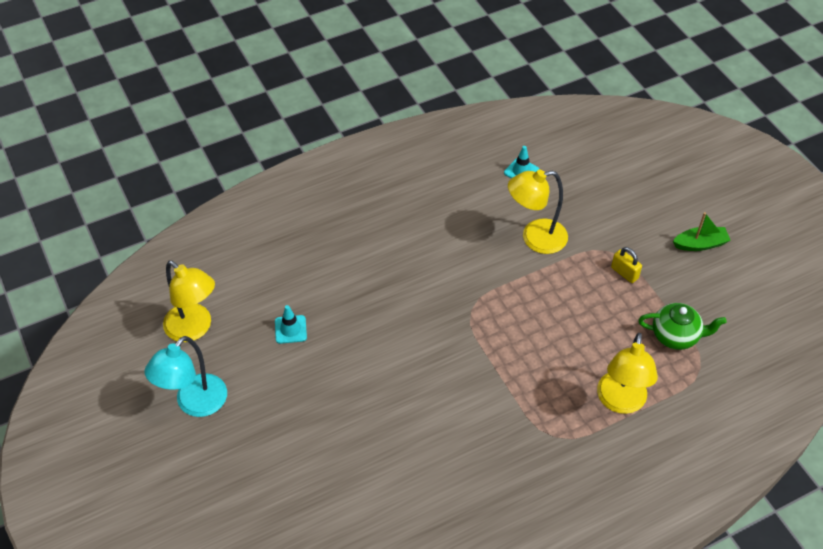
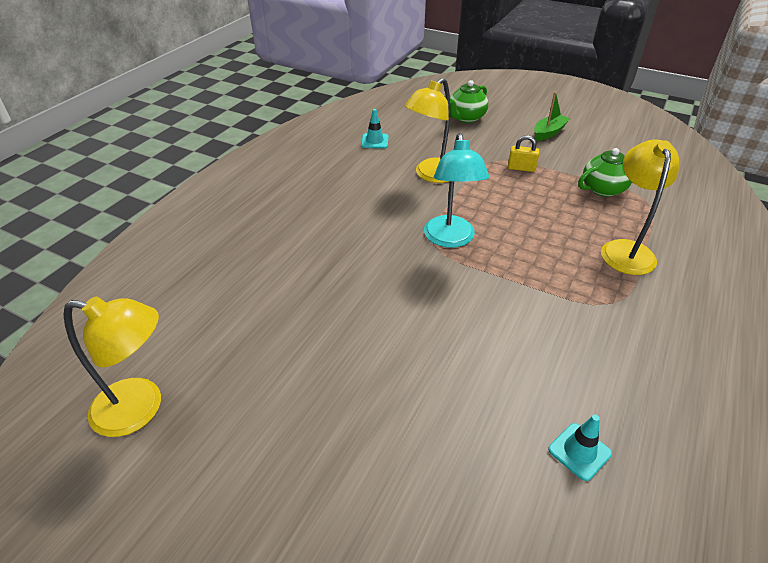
camera: 35 degrees left, 10 degrees down
(194, 404) = (202, 499): turquoise lamp -> turquoise lamp (450, 239)
(290, 329) = (267, 347): turquoise traffic cone -> turquoise traffic cone (579, 451)
(620, 402) = (625, 249): yellow lamp -> yellow lamp turned 150 degrees counterclockwise
(636, 183) = (466, 118): none -> green teapot

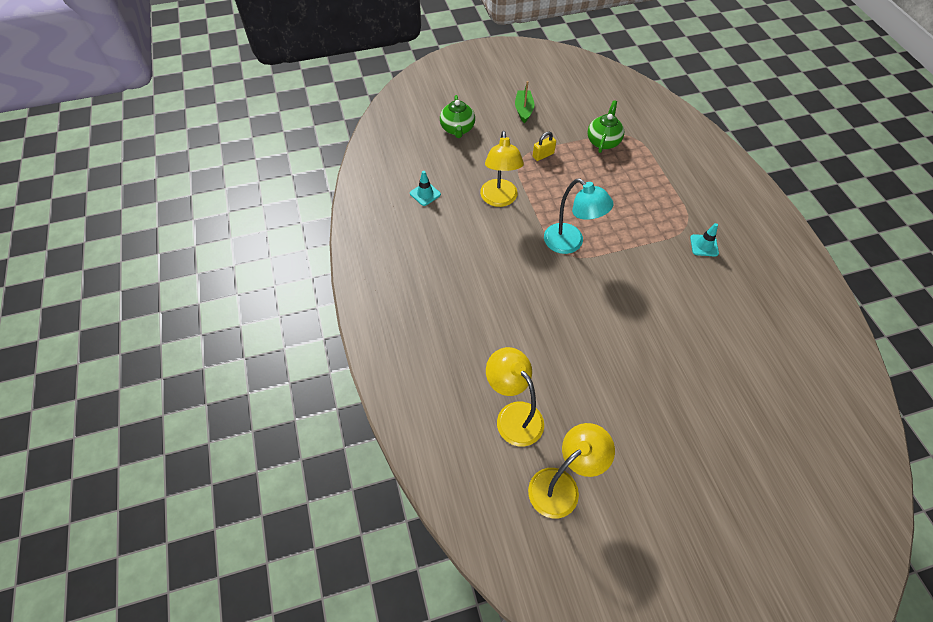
camera: 45 degrees left, 15 degrees up
(579, 451) = (755, 322): turquoise traffic cone -> turquoise traffic cone (704, 245)
(625, 249) = (658, 183): yellow lamp -> yellow lamp (513, 415)

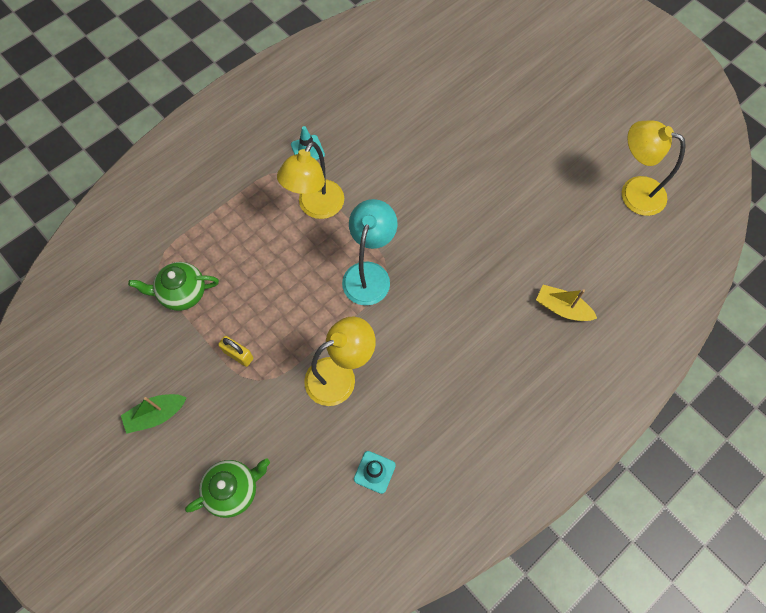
camera: 115 degrees left, 10 degrees up
(476, 357) = (562, 308): none -> yellow boat
(513, 415) = (598, 251): yellow lamp -> yellow lamp (316, 207)

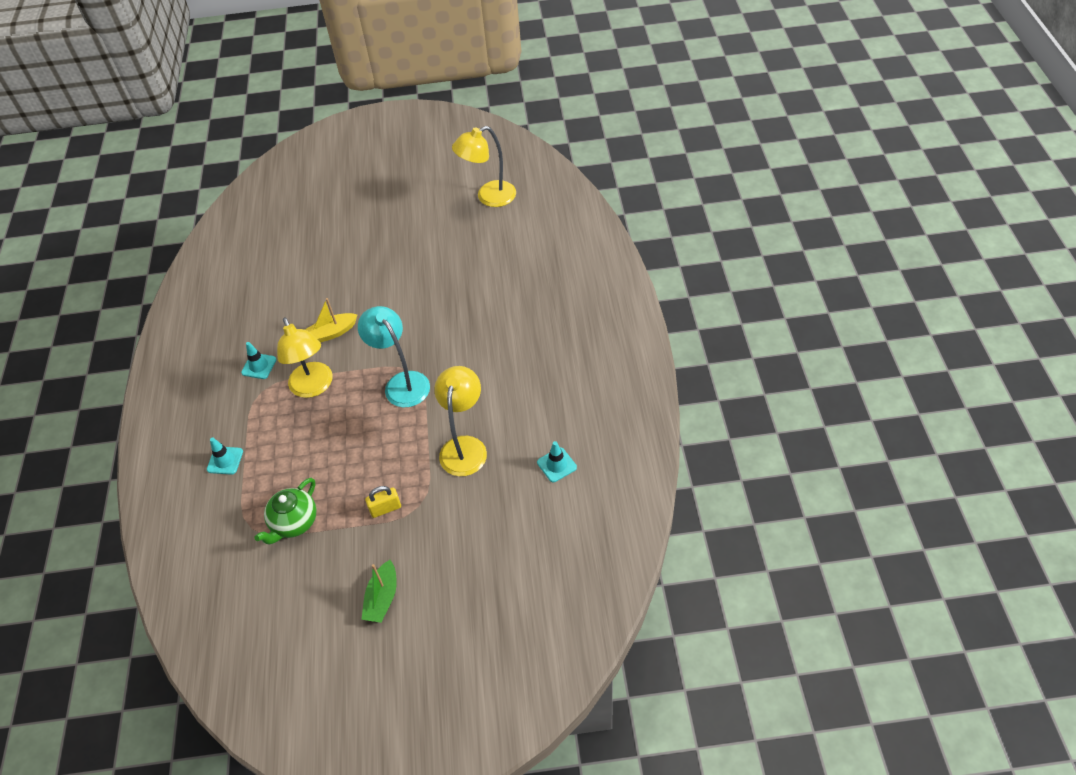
camera: 50 degrees left, 15 degrees down
(205, 197) = (225, 460): none -> turquoise traffic cone
(233, 489) = (492, 571): green teapot -> none
(562, 308) = (534, 284): yellow boat -> yellow boat (332, 333)

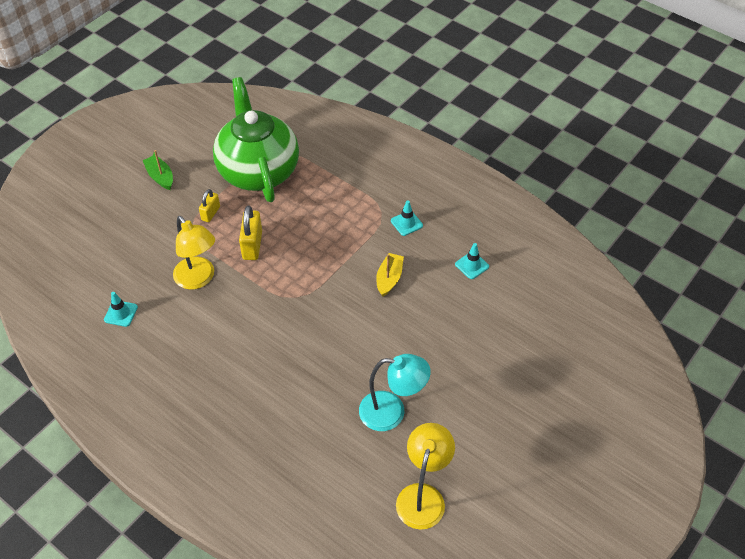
camera: 130 degrees right, 0 degrees up
(225, 460) = (345, 166): turquoise traffic cone -> turquoise traffic cone (472, 265)
(294, 523) = (258, 170): green teapot -> green teapot, size x2.17
(314, 387) = (350, 239): yellow lamp -> none
(390, 444) = (252, 245): none -> yellow padlock
(402, 383) = (292, 285): turquoise lamp -> turquoise lamp (392, 412)

